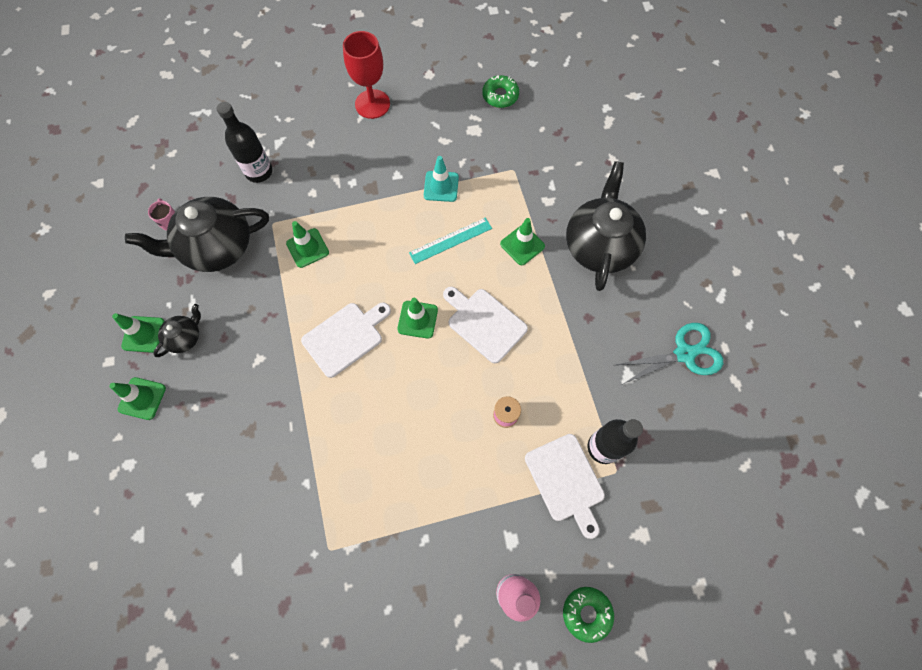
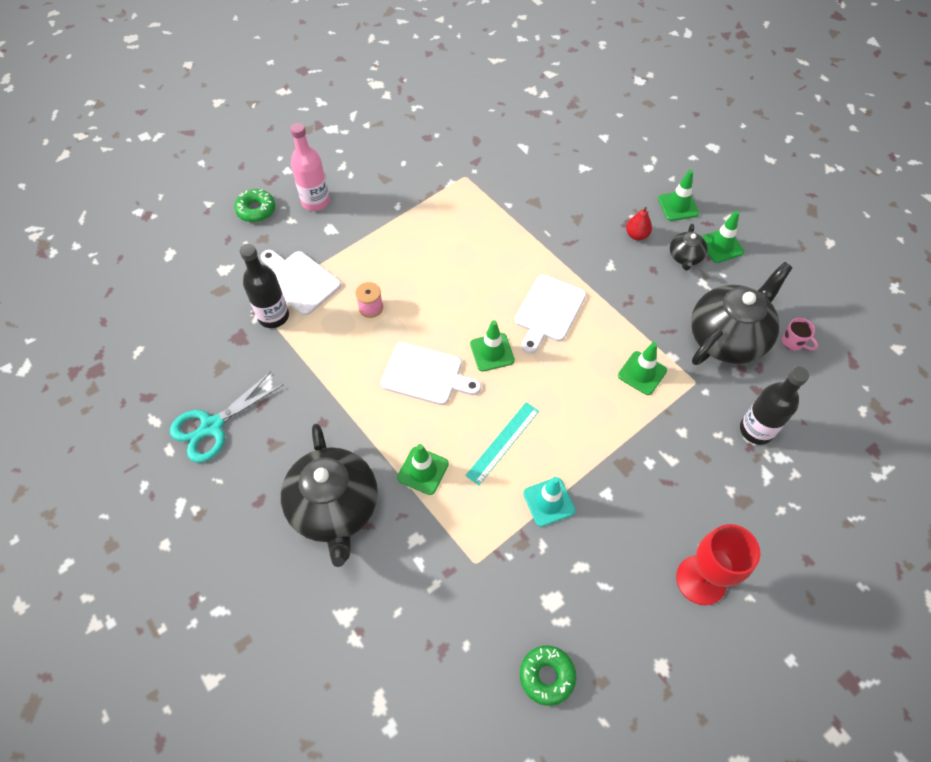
camera: 155 degrees right, 10 degrees down
(208, 382) = (636, 235): none -> red pear

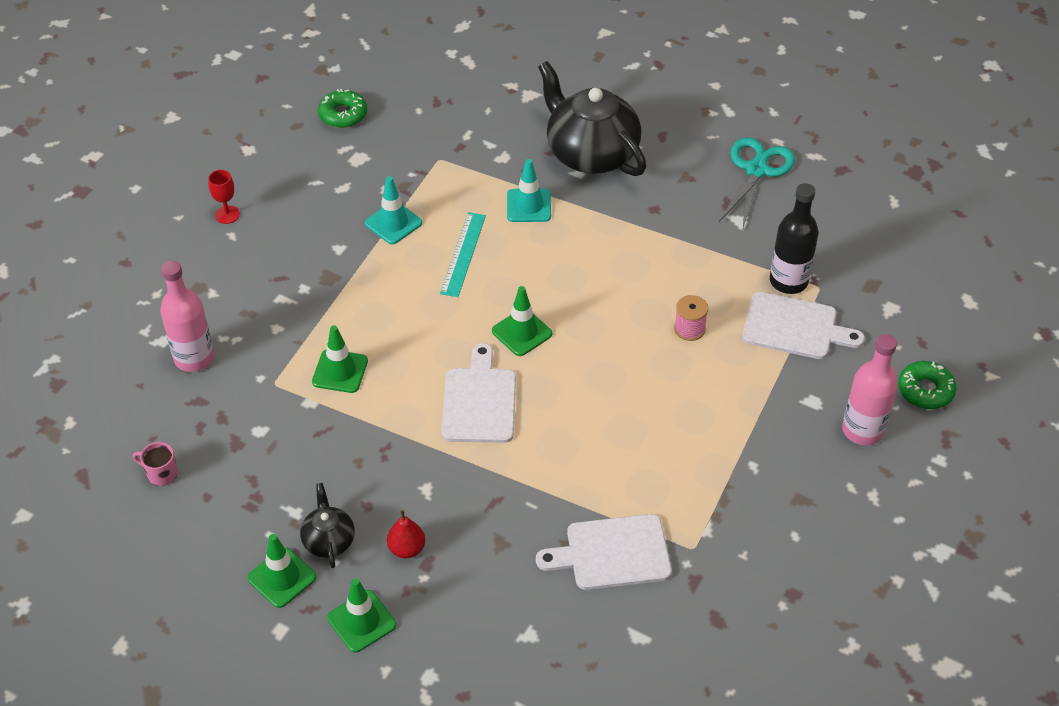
camera: 155 degrees right, 10 degrees down
(423, 470) = (528, 206): green traffic cone -> turquoise traffic cone
(426, 375) = (580, 285): white cutting board -> white cutting board (612, 553)
(701, 580) = (227, 215): red goblet -> red goblet, size x0.50
(727, 337) = (247, 450): black teapot -> none
(756, 430) = (194, 358): black bottle -> pink bottle

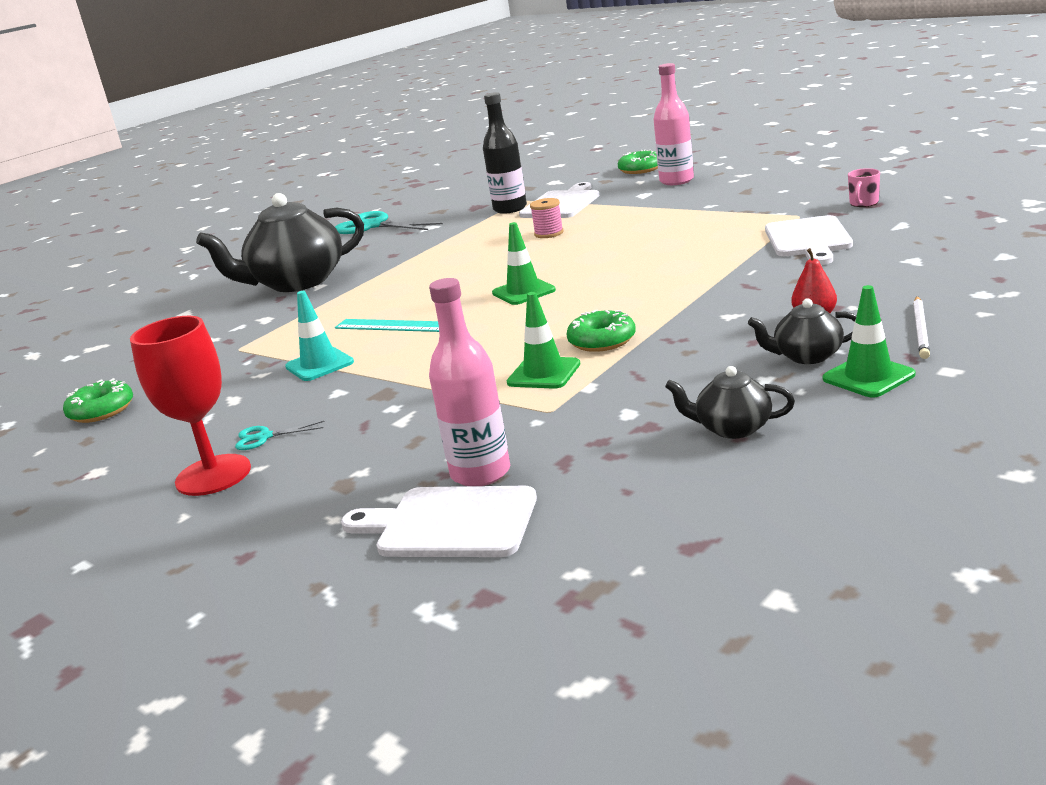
camera: 75 degrees left, 25 degrees down
(161, 474) = (696, 476): pink mug -> pink mug (863, 203)
(221, 492) = (732, 428): none -> black teapot
(227, 215) = (213, 475): red goblet -> red goblet, size x2.01
(275, 225) = (264, 437): none -> turquoise scissors
(361, 621) = (921, 329): green traffic cone -> white pencil
(394, 402) = (602, 341): none -> green donut
(479, 401) = (611, 302): white cutting board -> white cutting board (449, 523)
(528, 206) = (347, 302): turquoise traffic cone -> none

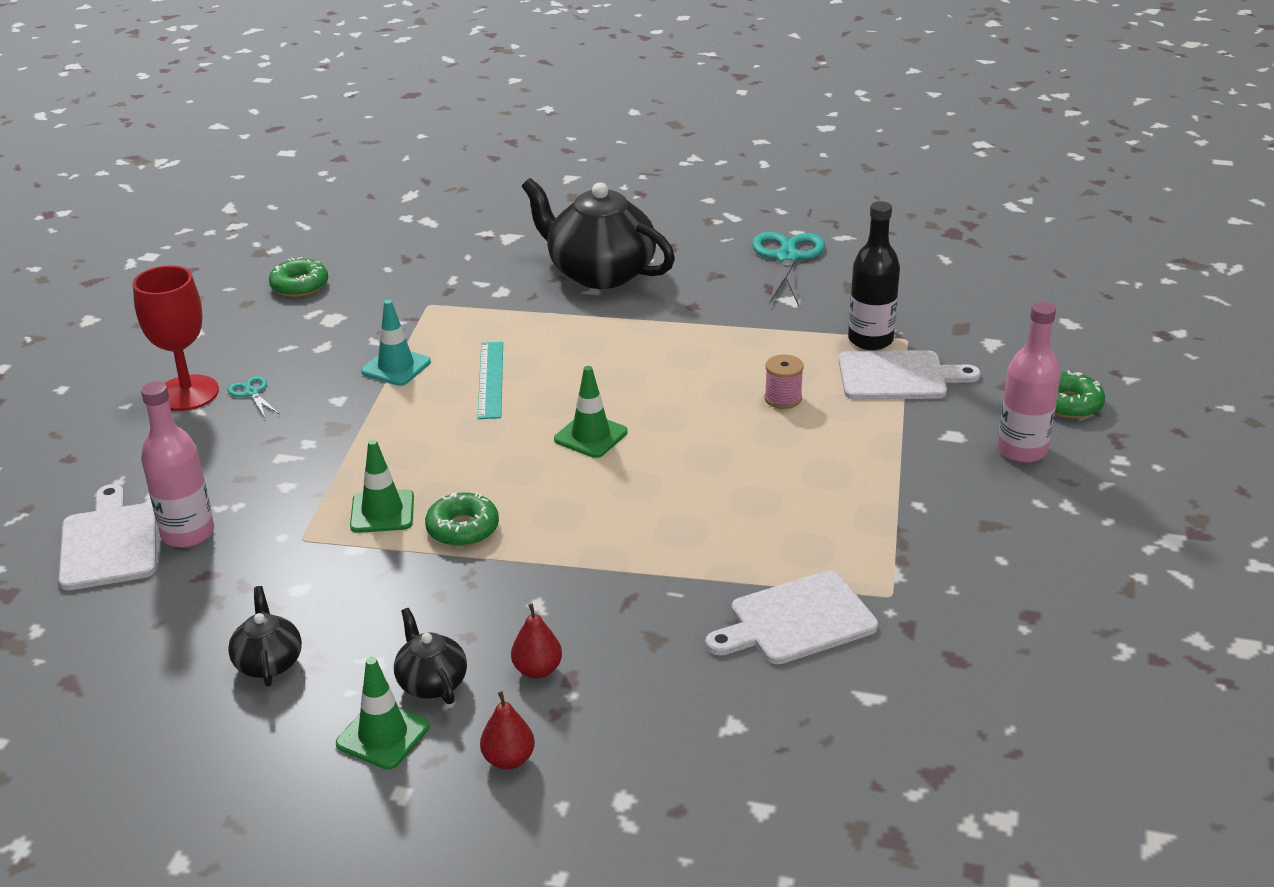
camera: 60 degrees right, 10 degrees up
(863, 203) = (956, 648): pink mug -> none
(921, 329) = (508, 759): white pencil -> red pear

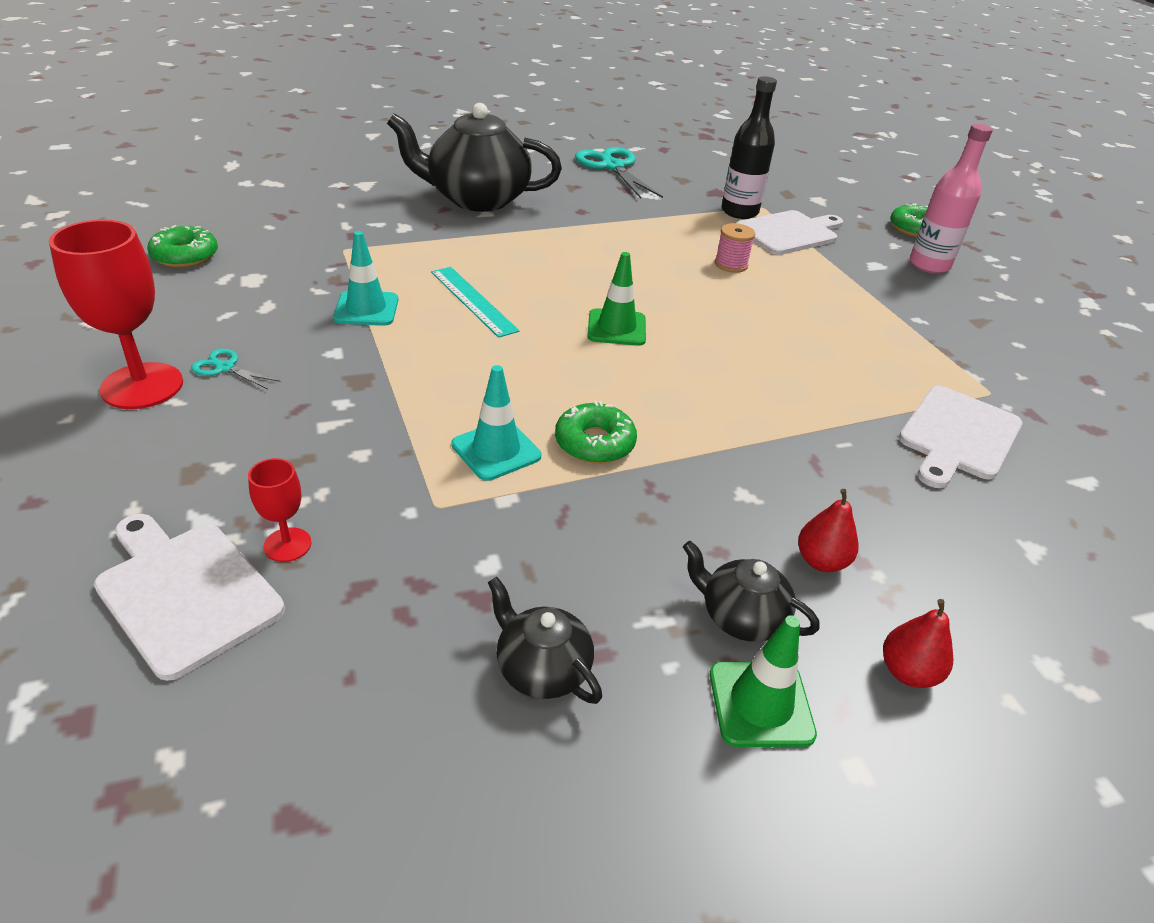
camera: 35 degrees left, 5 degrees up
(188, 533) = (287, 545): pink bottle -> red goblet
(382, 512) = (496, 450): green traffic cone -> turquoise traffic cone

